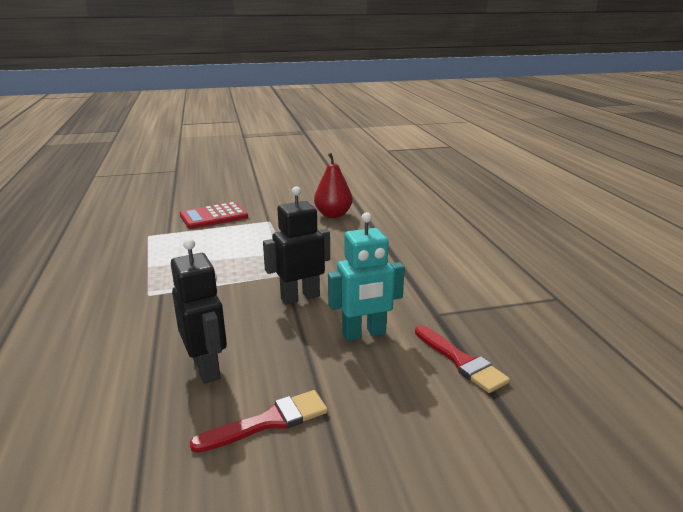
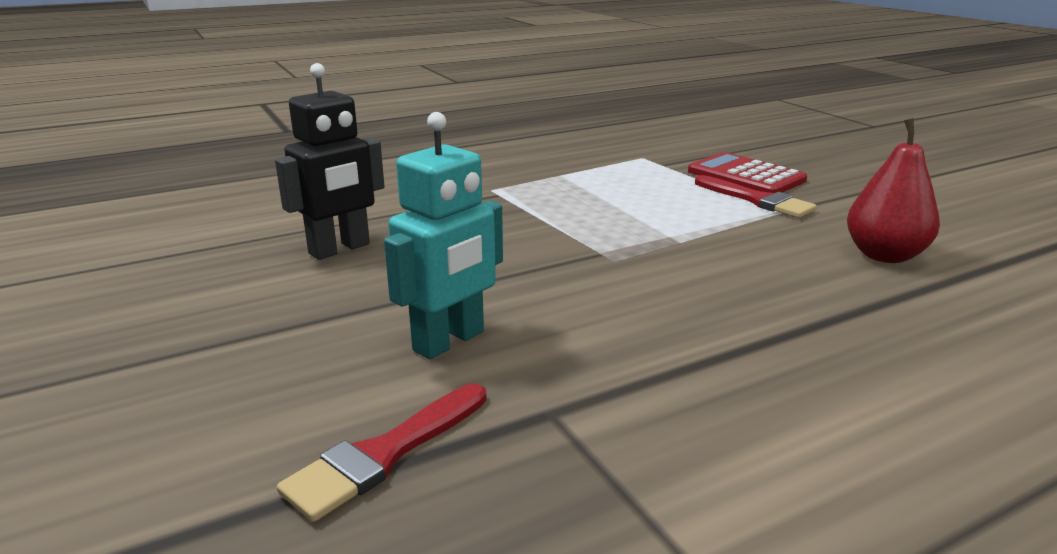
camera: 75 degrees right, 0 degrees up
(269, 421) = (232, 302): red brush -> red brush (757, 200)
(300, 297) = (538, 274): black robot -> none
(364, 334) = (449, 341): turquoise robot -> turquoise robot turned 105 degrees counterclockwise

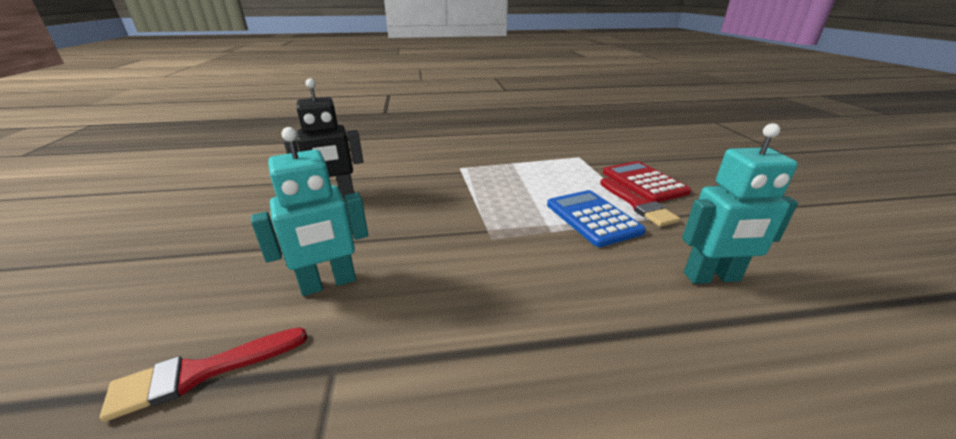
camera: 20 degrees right, 5 degrees up
(717, 221) = (592, 218): none -> blue calculator
(884, 255) = (712, 277): red pear -> turquoise robot

